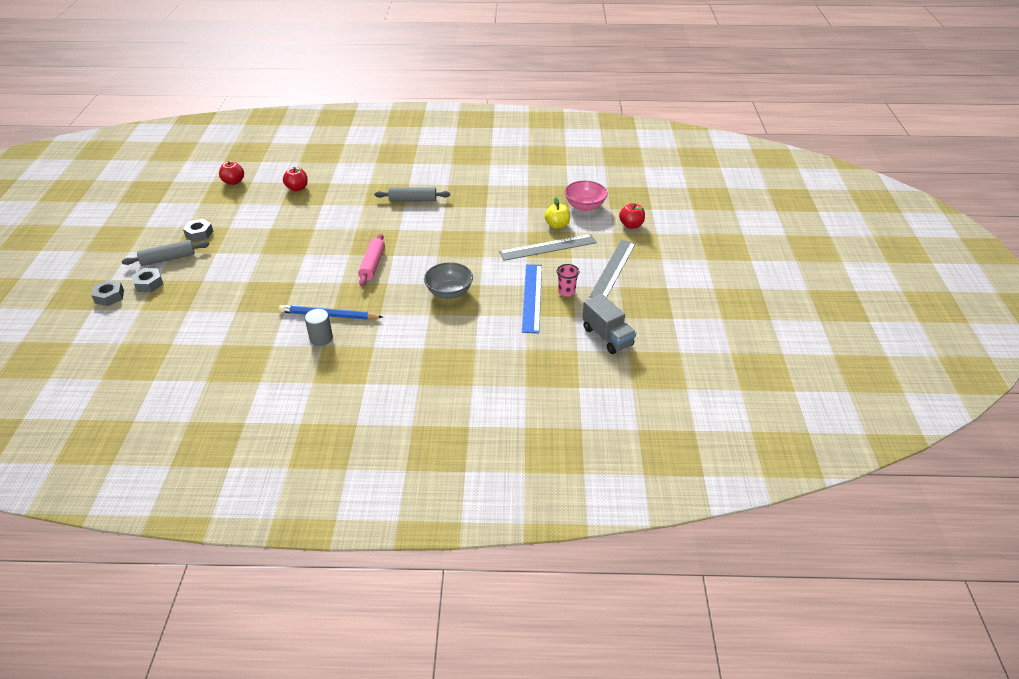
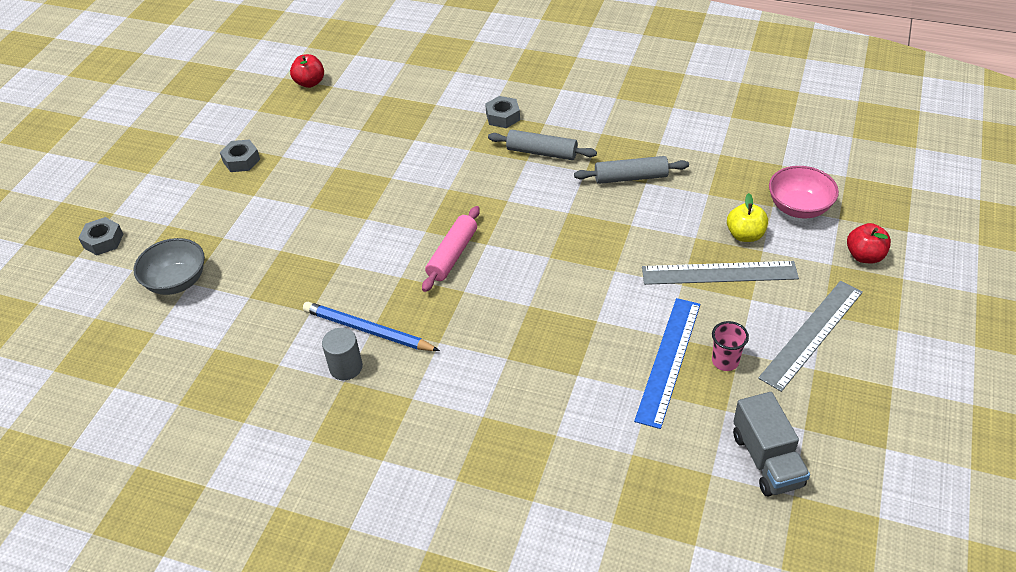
camera: 20 degrees right, 5 degrees up
(149, 284) = (156, 230): grey nut -> grey nut (503, 117)
(168, 258) = (191, 194): grey rolling pin -> grey rolling pin (630, 177)
(297, 188) = (389, 106): red apple -> none
(449, 292) = (547, 325): grey bowl -> grey bowl (177, 281)

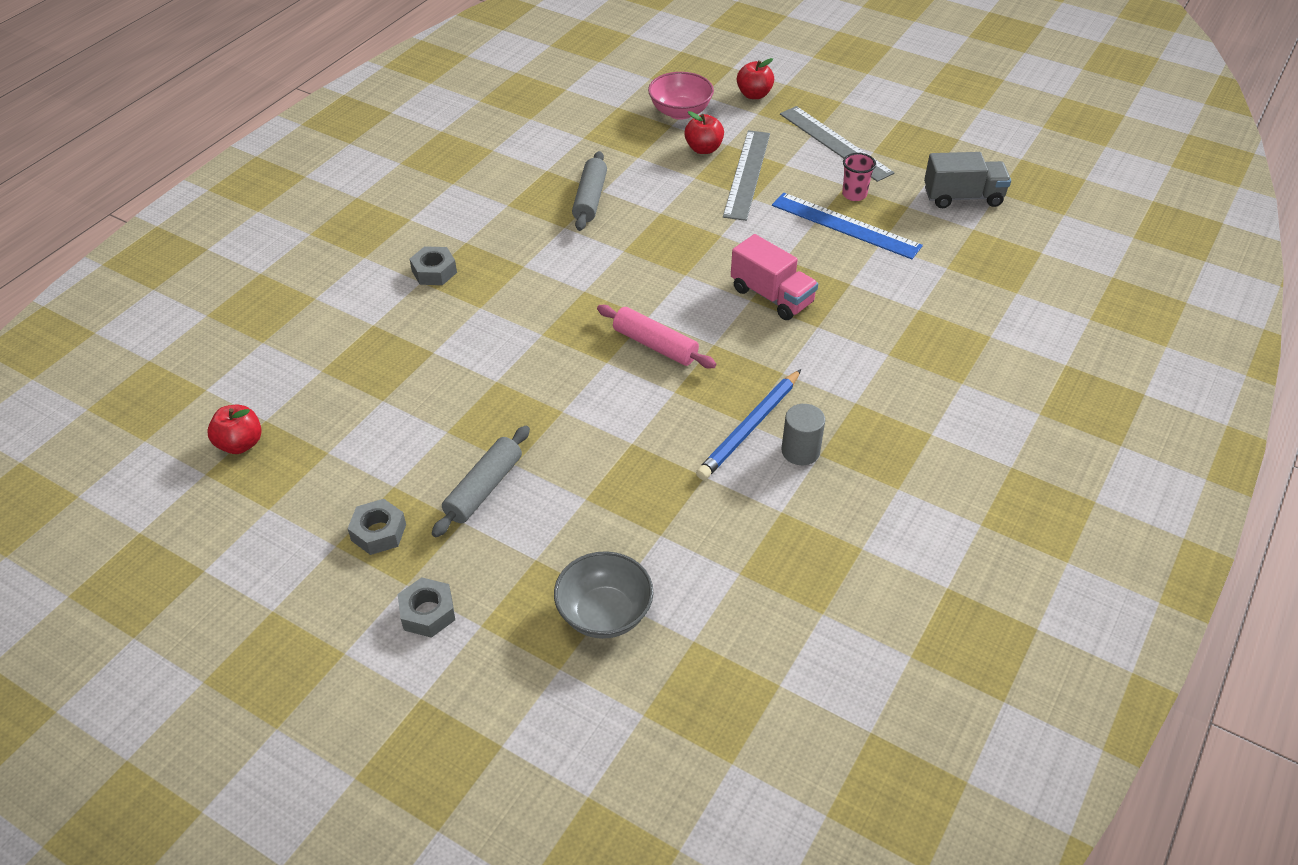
camera: 80 degrees left, 0 degrees up
(103, 241) = (481, 709): grey nut -> grey nut (428, 613)
(539, 319) = (772, 296): none -> pink truck
(542, 152) = (516, 252): grey rolling pin -> grey rolling pin (483, 488)
(745, 235) = (703, 149): yellow apple -> red apple

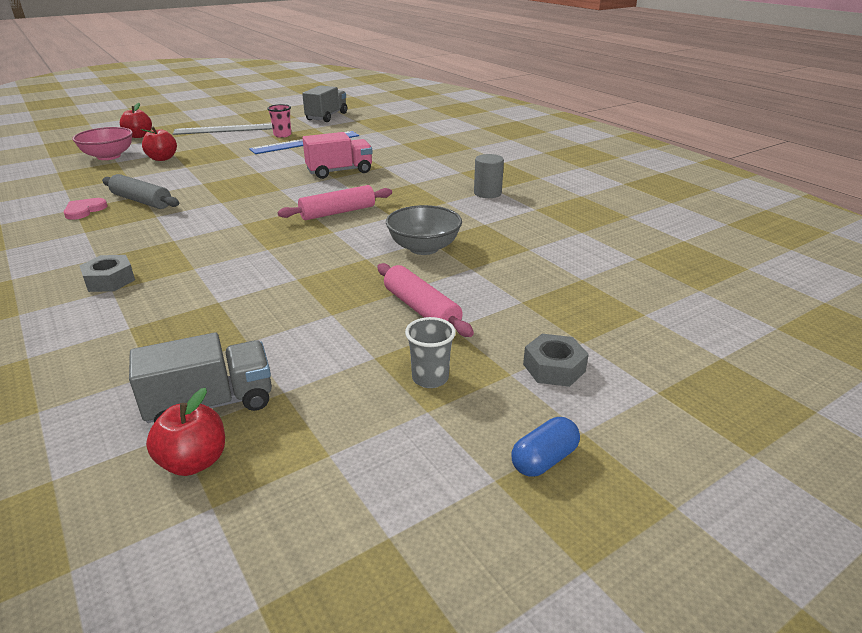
camera: 65 degrees left, 15 degrees down
(299, 421) = (211, 404): none -> grey truck
(302, 634) = (544, 459): none -> blue capsule
(378, 532) = (430, 378): grey nut -> grey cup
(483, 488) = (421, 309): grey rolling pin -> pink rolling pin
(547, 178) = (84, 210): none -> pink heart
(604, 614) = (595, 284): grey bowl -> grey bowl (424, 248)
(747, 174) = (212, 153): grey ruler -> none
(750, 427) = (452, 202): blue pencil -> none

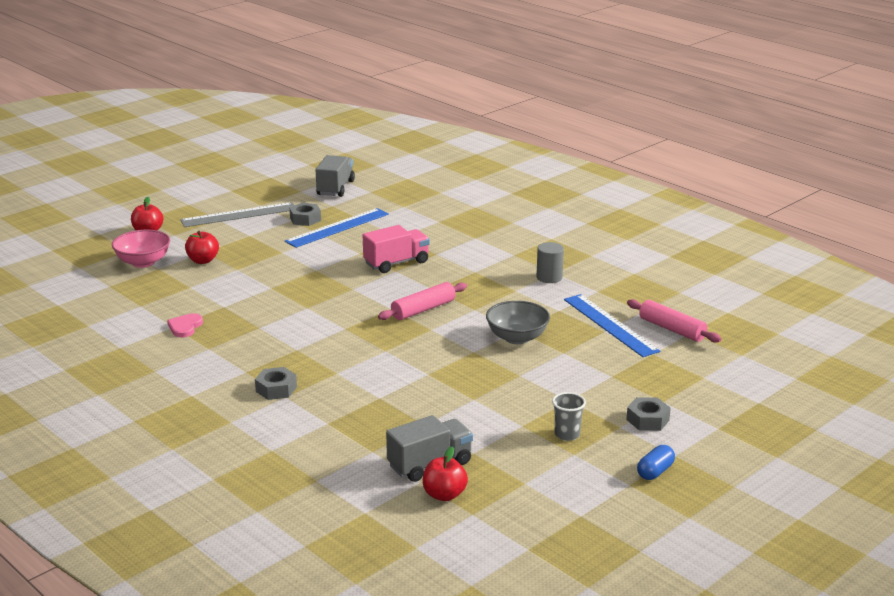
camera: 10 degrees left, 5 degrees down
(141, 201) = (230, 312): grey rolling pin -> none
(282, 135) = (305, 219): pink cup -> grey nut
(421, 309) = (539, 389): pink rolling pin -> pink rolling pin (672, 329)
(538, 243) = (610, 325): none -> blue ruler

